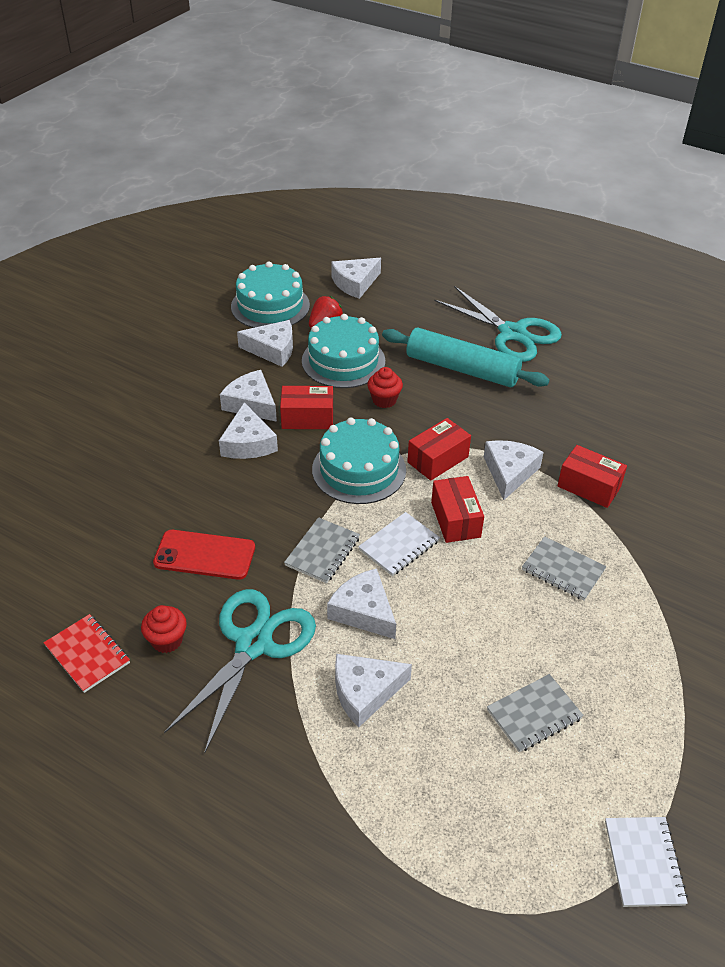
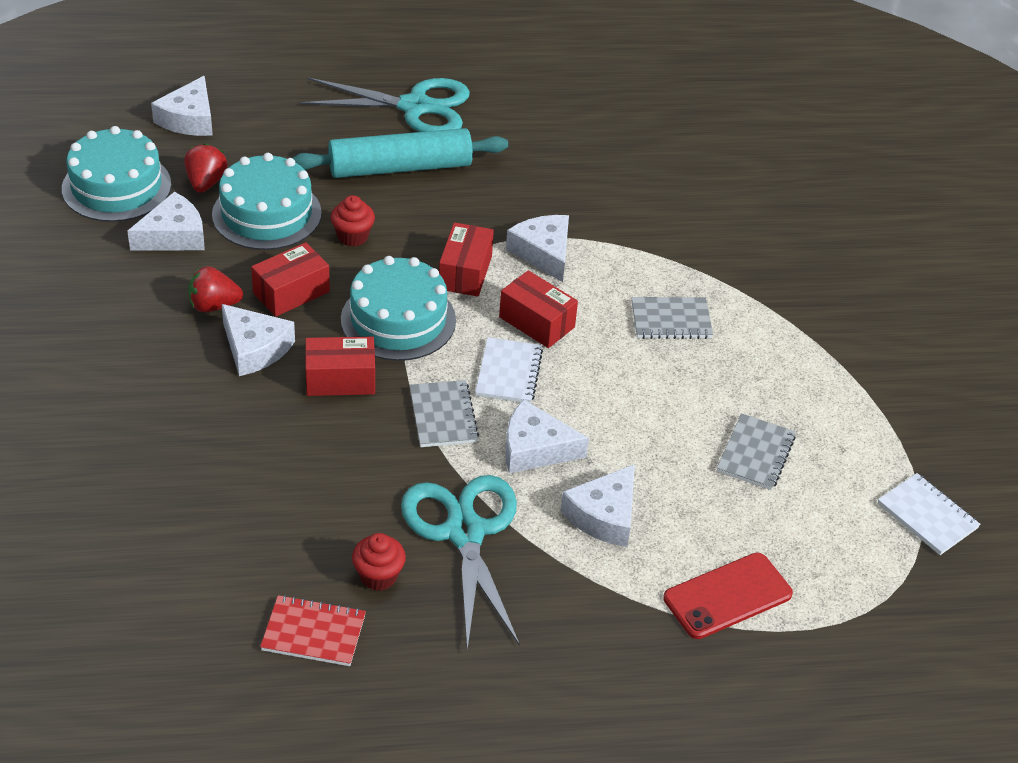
camera: 40 degrees left, 0 degrees up
(204, 555) = (330, 480): red phone -> red phone (727, 596)
(251, 404) = (214, 306): white cheese -> red strawberry
(589, 487) = (625, 232): red box -> red box (340, 379)

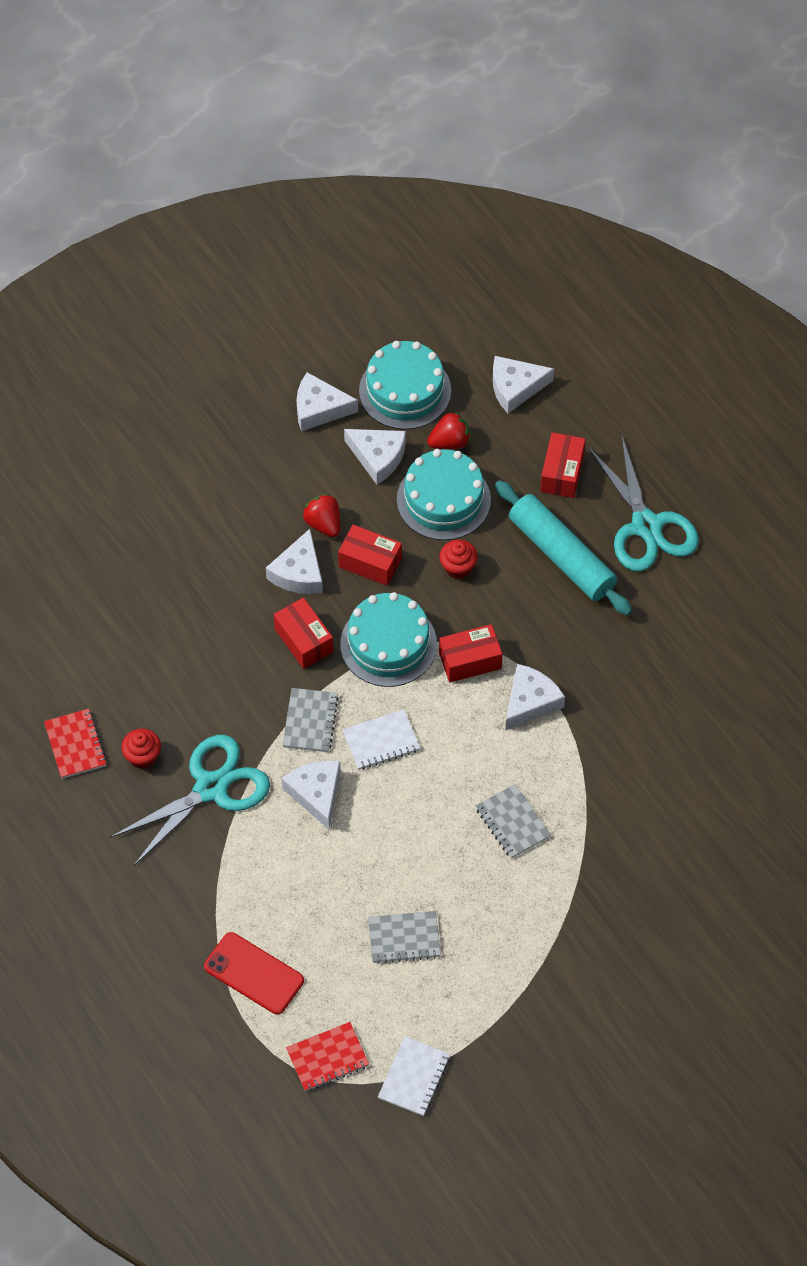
camera: 65 degrees right, 15 degrees up
(443, 416) = (310, 721): grey notebook -> grey notebook turned 45 degrees counterclockwise
(536, 322) = (447, 734): red box -> red box (562, 473)
(604, 515) = (280, 865): white cheese -> white cheese (319, 408)
(869, 577) = (327, 1058): none -> red notebook

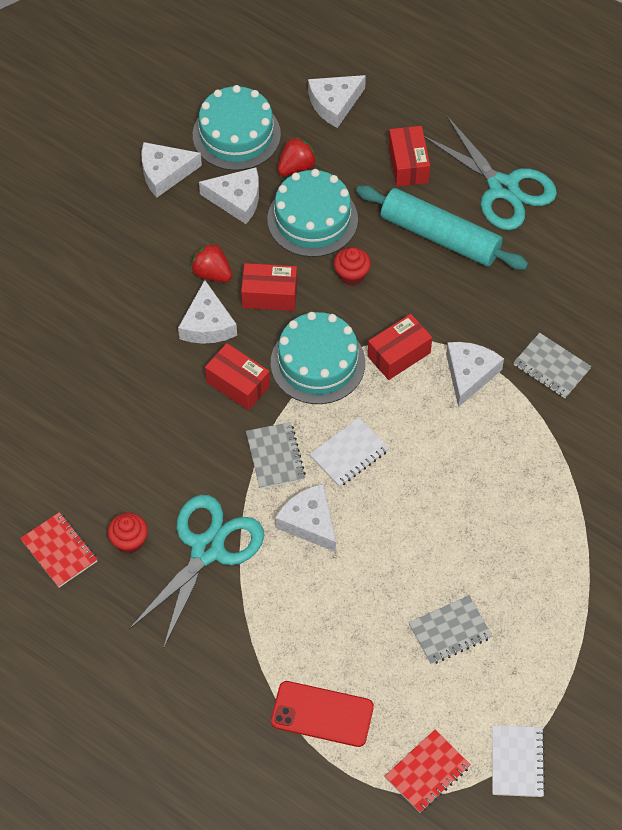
camera: 20 degrees left, 0 degrees up
(512, 823) = (502, 489): grey notebook -> grey notebook (551, 367)

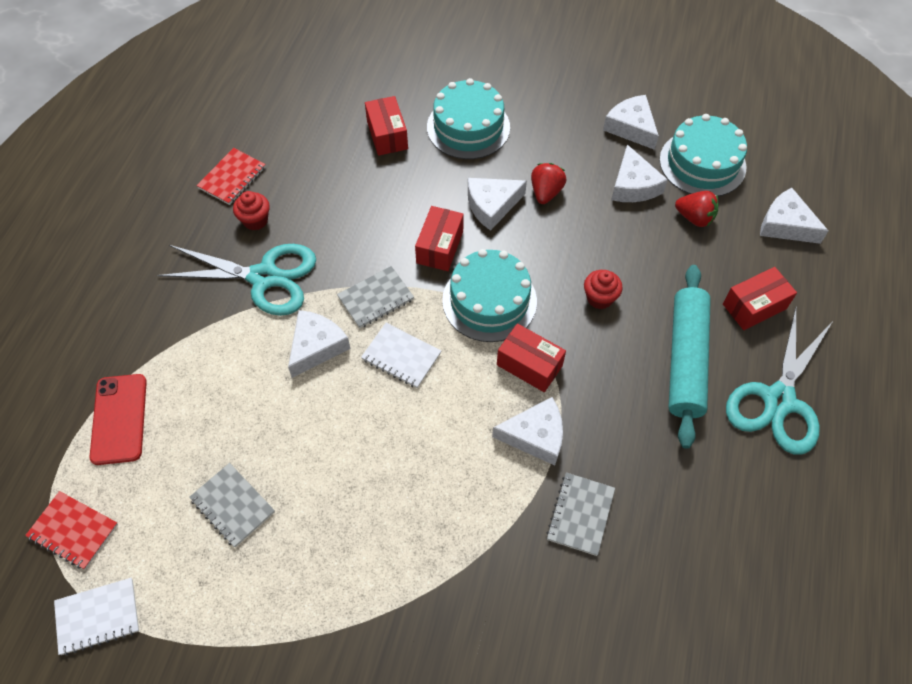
camera: 70 degrees right, 0 degrees up
(269, 295) = (544, 241): red box -> red box (387, 135)
(312, 219) = (645, 248): turquoise cake -> turquoise cake (468, 127)

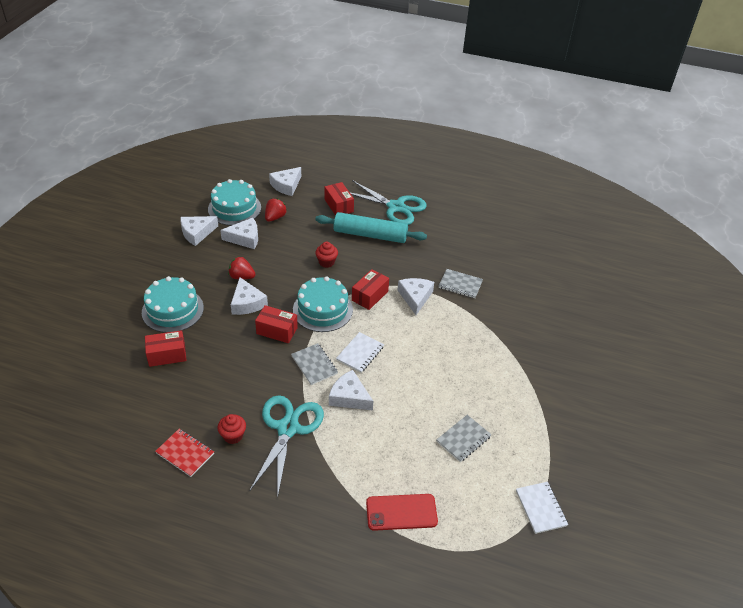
camera: 90 degrees left, 15 degrees down
(73, 531) = (486, 531): red notebook -> none

